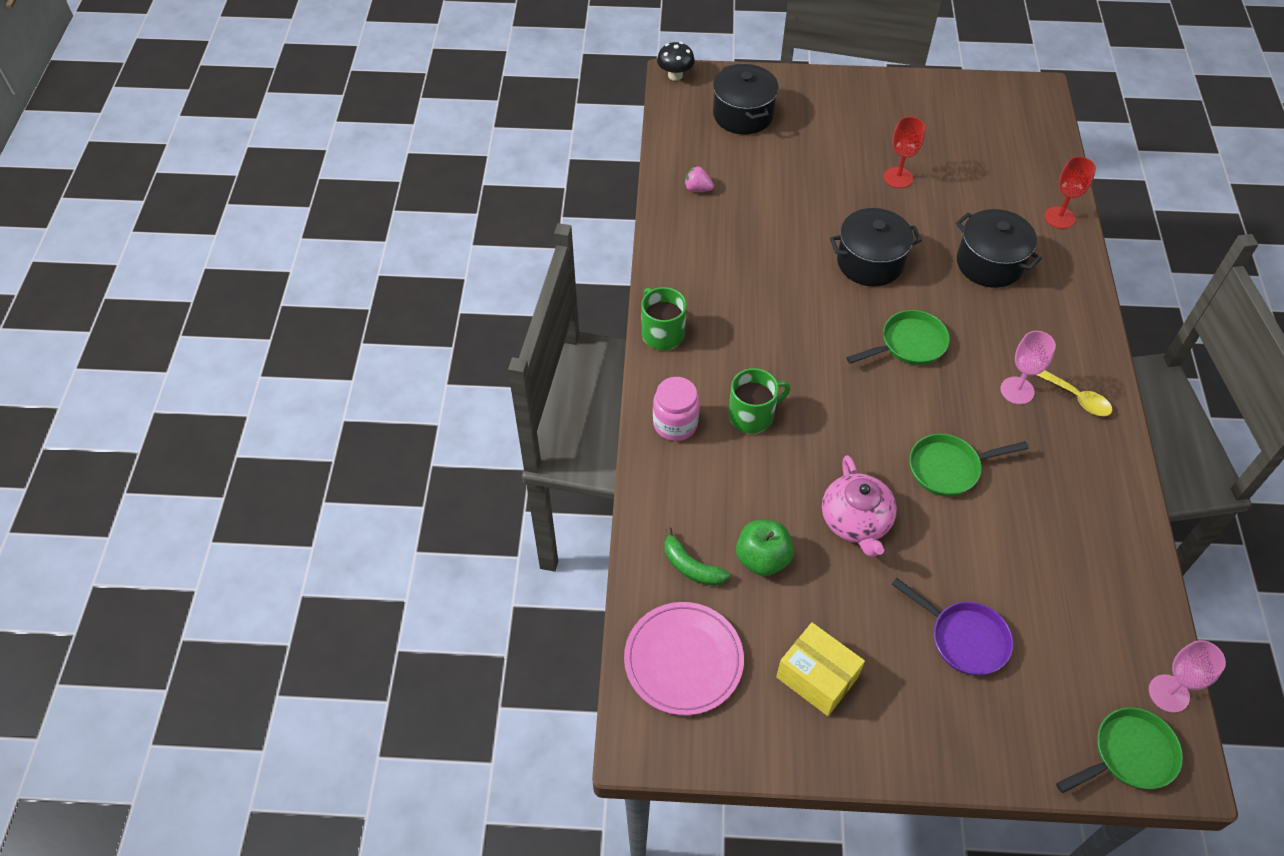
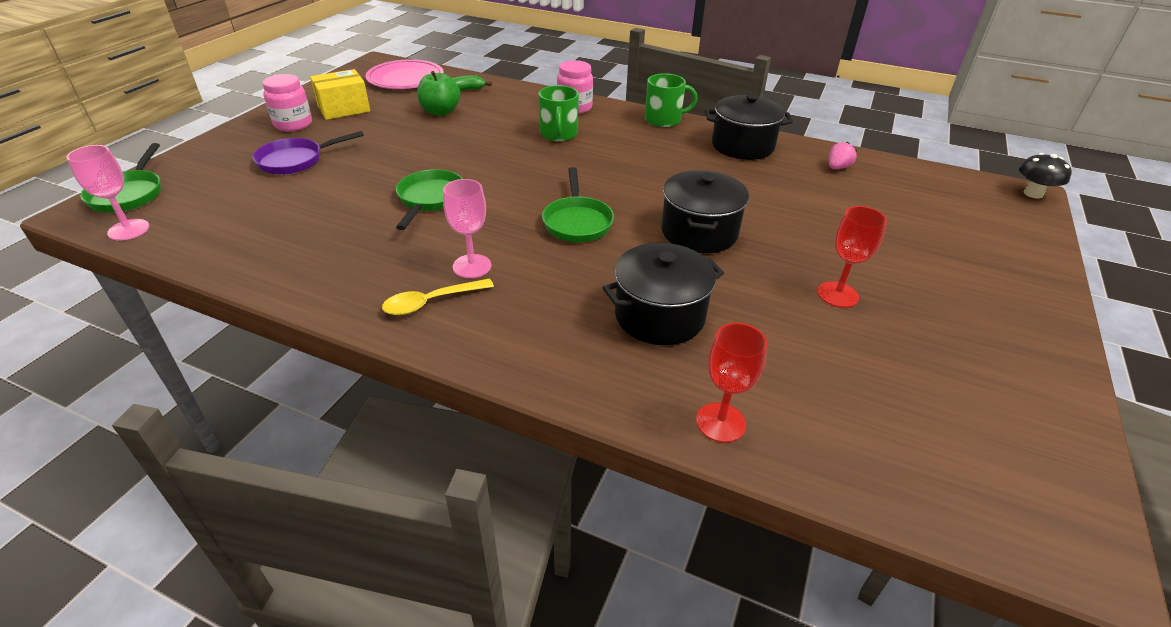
camera: 110 degrees right, 15 degrees down
(743, 115) = (963, 218): black pot -> black pot (742, 146)
(855, 521) = (430, 148): pink teapot -> none
(891, 707) = (293, 124): none -> pink jar

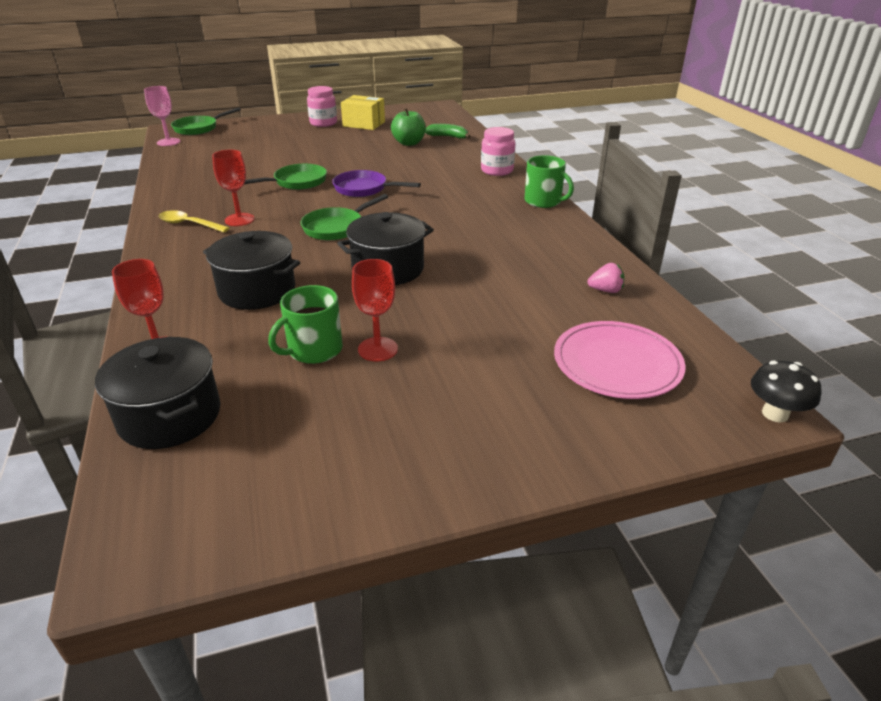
camera: 50 degrees right, 5 degrees down
(295, 160) = (285, 140): purple pan -> purple pan (364, 189)
(405, 78) = (433, 119): pink plate -> pink plate (617, 364)
(472, 266) = (239, 220): pink goblet -> red goblet
(558, 134) = (446, 181): green mug -> green mug (314, 350)
(742, 146) = (561, 241): black pot -> black pot (170, 416)

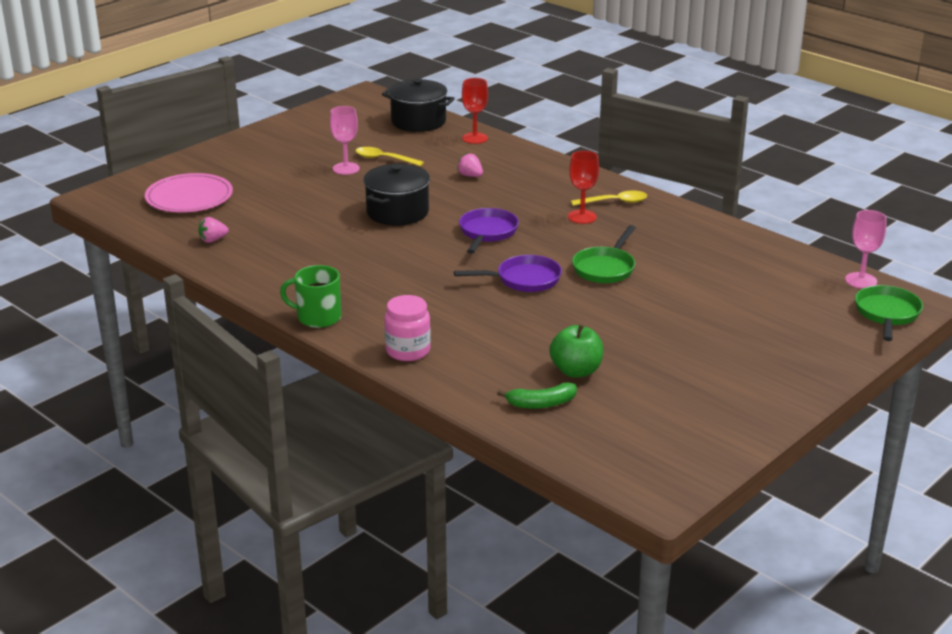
camera: 150 degrees right, 5 degrees down
(257, 291) = (470, 176): black pot -> pink strawberry
(314, 350) = (384, 159): green mug -> yellow spoon
(323, 123) = (757, 379): pink jar -> none
(336, 227) = (487, 232): green pan -> purple pan
(364, 124) = (699, 396): yellow box -> none
(378, 349) = (346, 168): red goblet -> pink goblet
(775, 414) = (89, 197): black mushroom -> none

